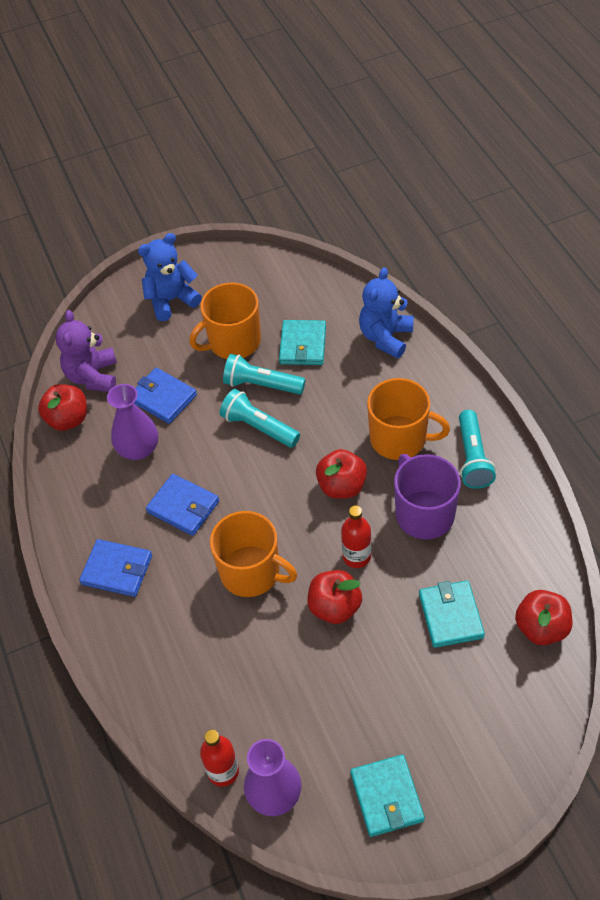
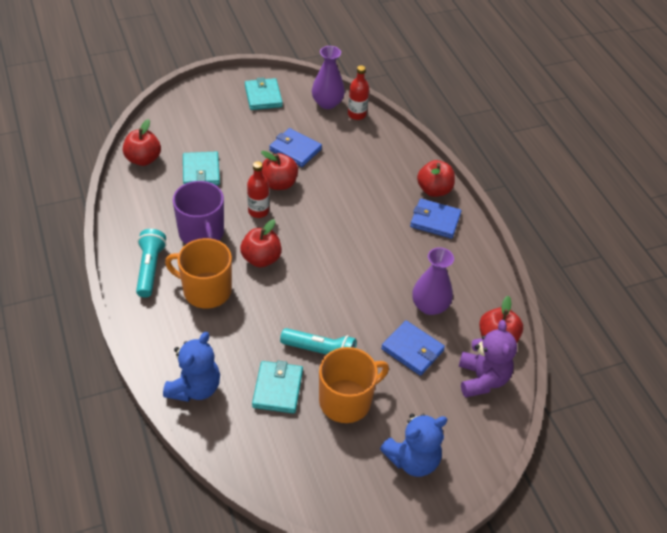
camera: 175 degrees right, 5 degrees down
(112, 623) = (434, 190): none -> red apple
(183, 507) = (388, 257): blue wallet -> blue wallet (295, 150)
(251, 572) = (336, 209): orange mug -> none
(259, 427) = (325, 313): turquoise flashlight -> none

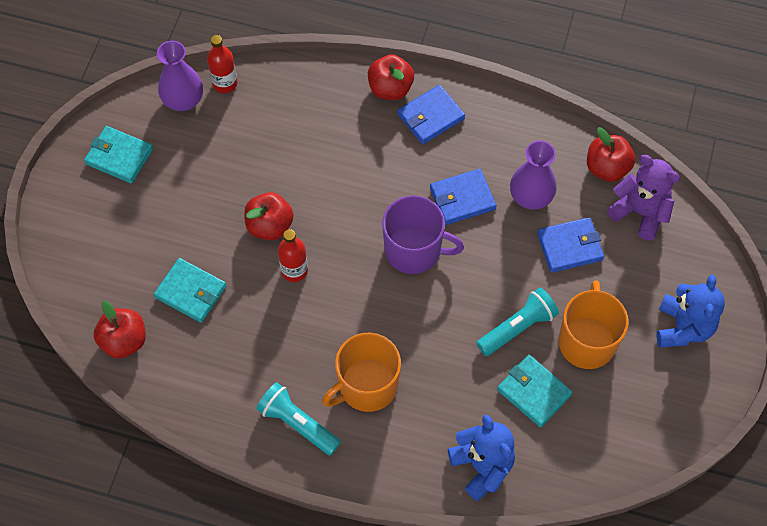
camera: 50 degrees left, 15 degrees up
(201, 233) = (284, 344): purple mug -> purple mug (414, 250)
(261, 259) = (363, 308): red apple -> none
(295, 150) = (231, 178): blue wallet -> blue wallet (462, 198)

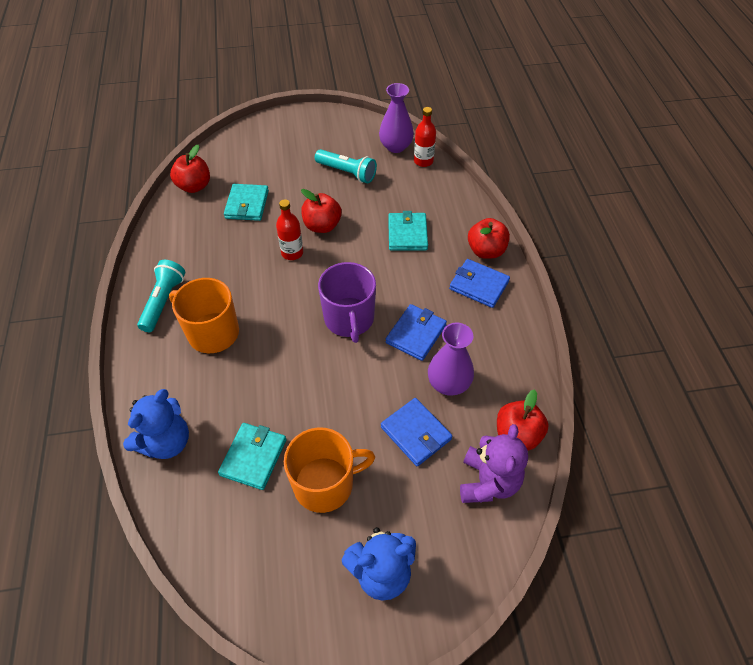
camera: 65 degrees right, 10 degrees down
(119, 156) = (332, 134): turquoise wallet -> turquoise wallet (407, 234)
(462, 198) = (416, 334): blue wallet -> blue wallet turned 75 degrees clockwise
(517, 327) = (312, 420): turquoise flashlight -> turquoise flashlight (347, 172)

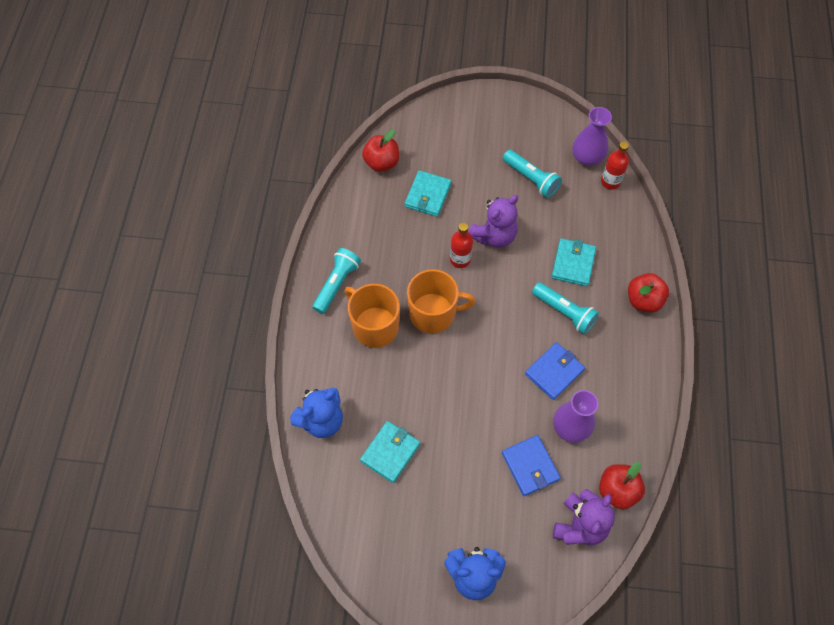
camera: 15 degrees right, 10 degrees up
(322, 226) = (494, 236): red apple -> purple teddy bear
(325, 484) = (444, 491): orange mug -> orange mug (433, 313)
(349, 319) = (497, 342): purple mug -> none
(411, 277) = (564, 312): none -> turquoise flashlight
(479, 285) = (626, 336): blue wallet -> none

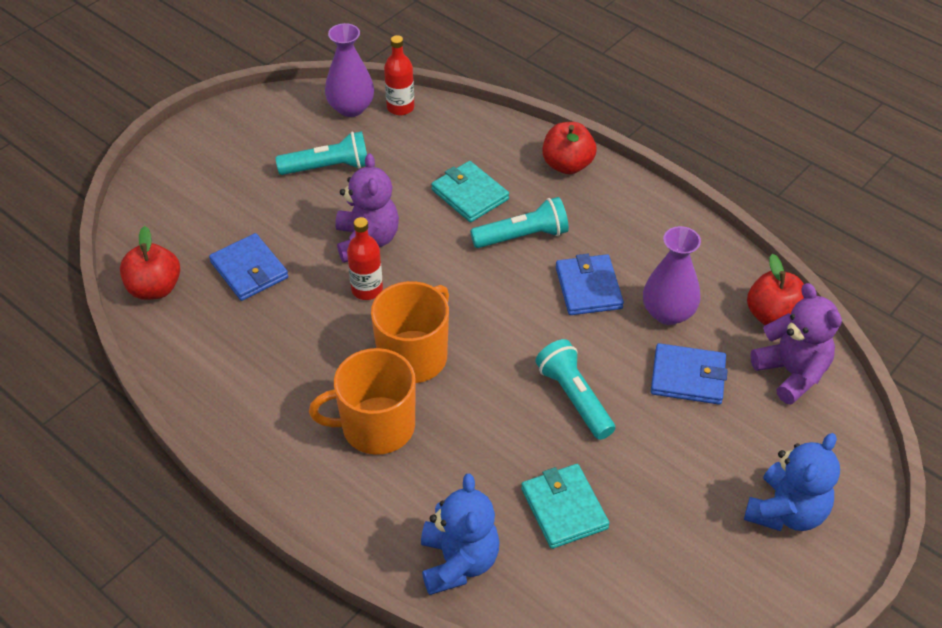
camera: 55 degrees left, 15 degrees down
(336, 284) = (278, 434): turquoise flashlight -> turquoise flashlight (574, 398)
(427, 195) = (249, 270): turquoise wallet -> blue wallet

